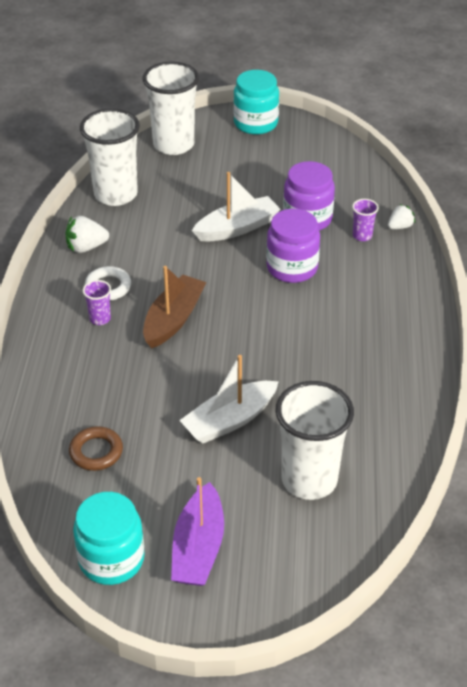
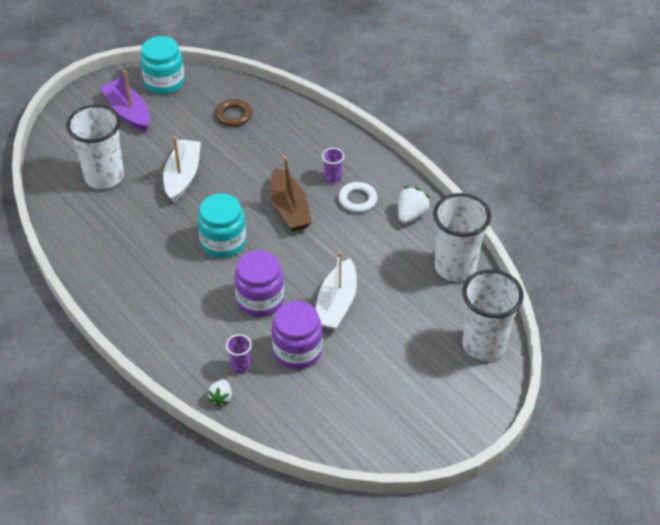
camera: 135 degrees right, 5 degrees up
(255, 123) = (456, 422): turquoise jar -> turquoise jar (223, 242)

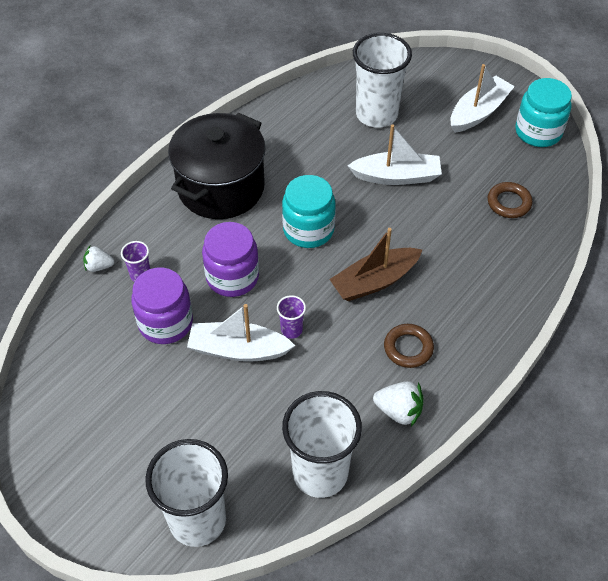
camera: 80 degrees right, 5 degrees up
(128, 112) = (478, 112): purple boat -> white boat
(154, 297) = (221, 187): none -> black pot
(333, 178) = (437, 317): purple cup -> purple cup (291, 330)
(357, 200) = (408, 348): white ring -> brown ring

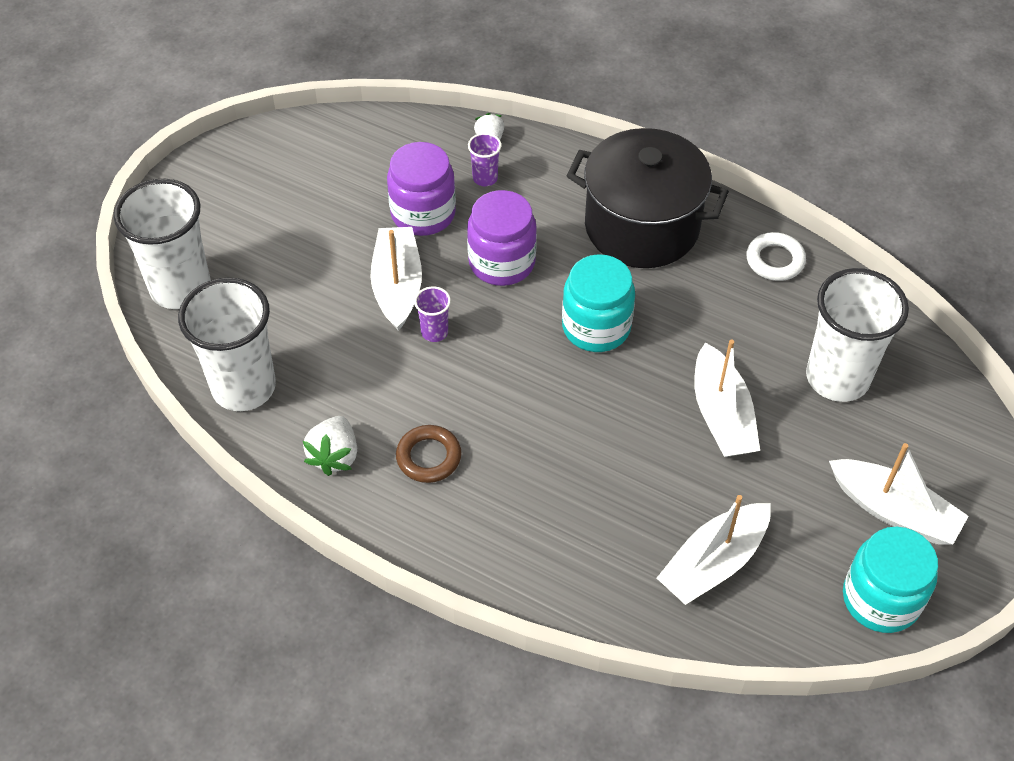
camera: 80 degrees right, 0 degrees up
(272, 123) = (775, 260): none -> white ring
(374, 281) = (527, 409): brown boat -> none
(509, 203) = (713, 563): brown ring -> white boat

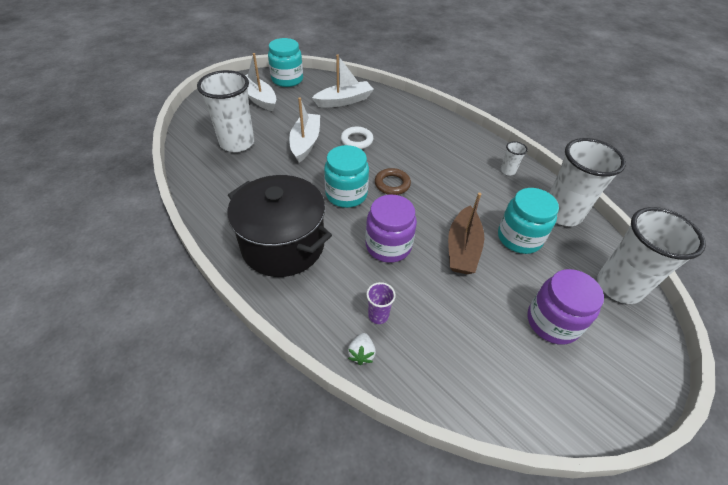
camera: 165 degrees left, 5 degrees down
(315, 324) = (519, 238): none -> turquoise jar
(334, 456) = (508, 171): white strawberry -> white cup
(397, 285) = (462, 248): white boat -> brown boat
(423, 213) = (435, 297): purple jar -> purple jar (552, 322)
(428, 457) = (458, 160): brown ring -> brown ring (392, 184)
(434, 332) = (443, 215): purple cup -> none
(775, 260) = (217, 203): white ring -> white ring (356, 140)

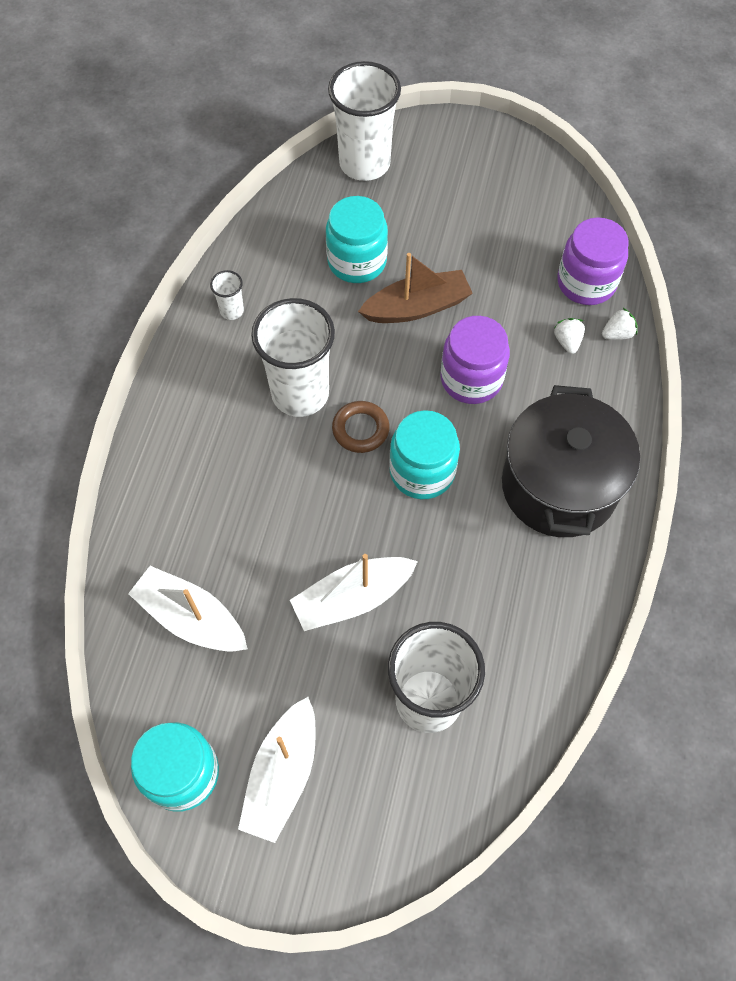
camera: 120 degrees left, 15 degrees up
(356, 140) = (294, 528): white ring -> none
(378, 315) = (567, 341): purple cup -> white strawberry
(552, 322) = (455, 204): purple jar -> purple jar (586, 283)
(562, 214) = (281, 233): white cup -> white cup (300, 393)

